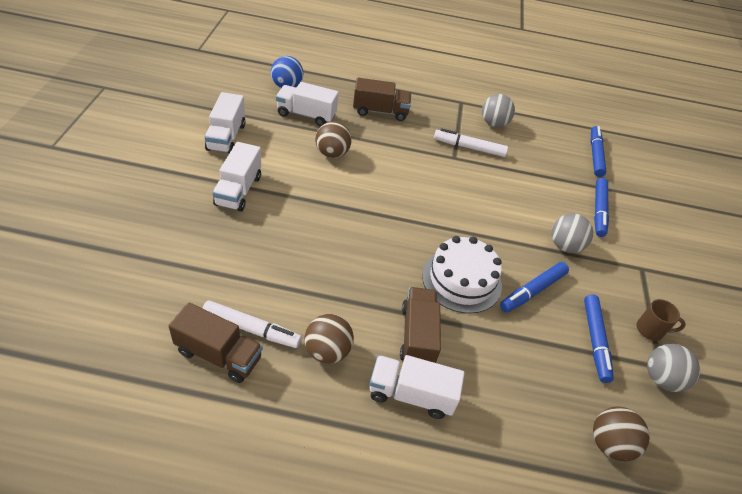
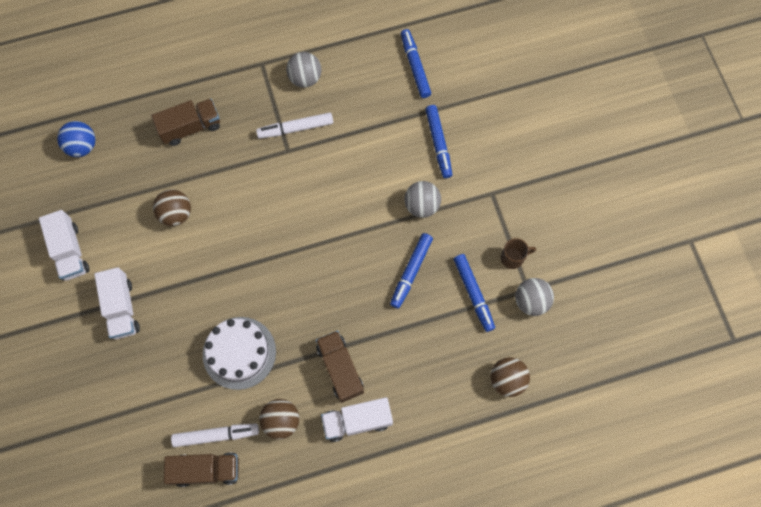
camera: 20 degrees left, 25 degrees up
(306, 115) = (124, 176): white truck -> none
(461, 280) = (351, 294): white cake -> white cake (239, 353)

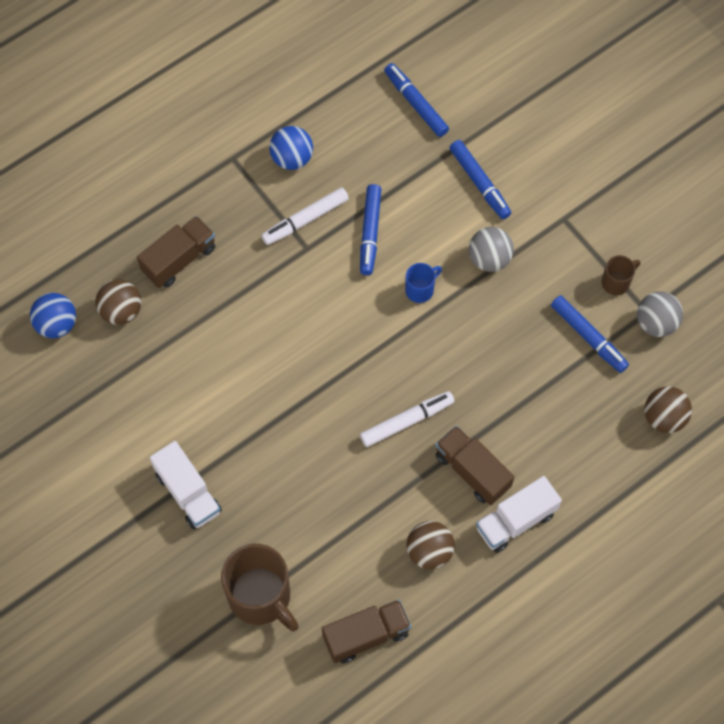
camera: 20 degrees left, 5 degrees down
(70, 251) = (96, 450): white truck -> none
(141, 409) = (261, 597): none -> brown mug
(176, 214) = (205, 364): brown ball -> brown ball (121, 311)
(215, 435) = (360, 594): white marker -> white marker (406, 421)
(239, 353) = (348, 494): white cake -> none
(305, 78) = (292, 158): grey ball -> blue ball
(359, 211) = (420, 289): none -> blue mug
(411, 271) = (508, 336): blue marker -> blue marker (370, 232)

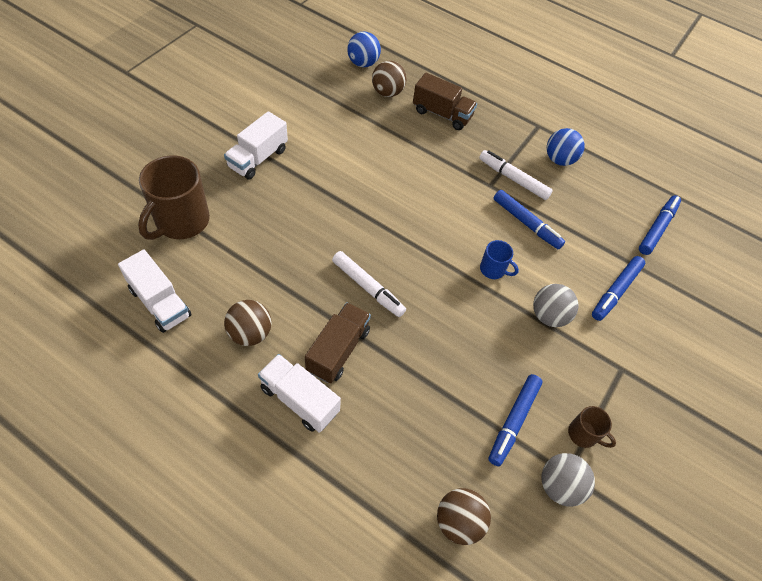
camera: 65 degrees right, 10 degrees down
(366, 635) = (160, 302): brown truck -> white truck
(370, 232) = (526, 223): blue marker -> blue marker turned 120 degrees counterclockwise

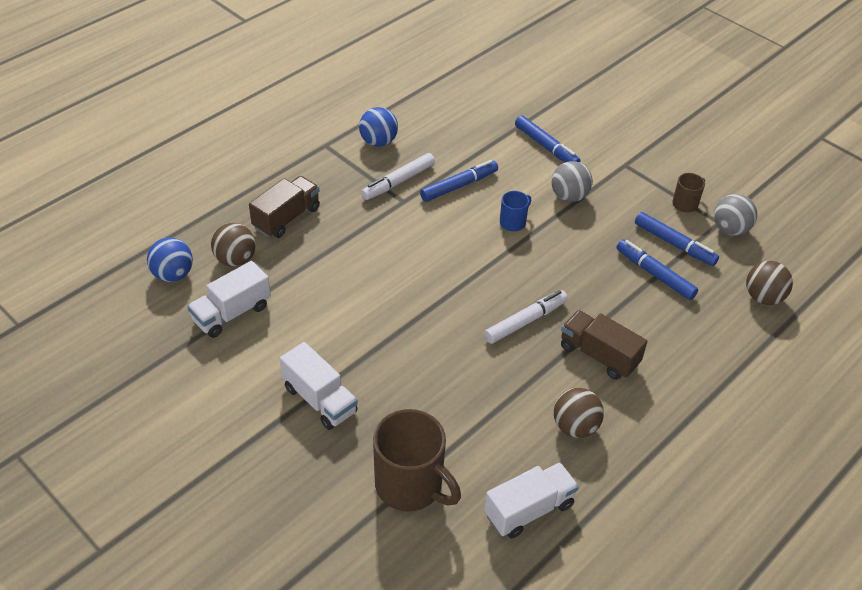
camera: 75 degrees left, 10 degrees down
(299, 400) = (653, 392): white truck -> white truck (232, 313)
(657, 228) = (478, 101): blue marker -> blue marker (655, 274)

